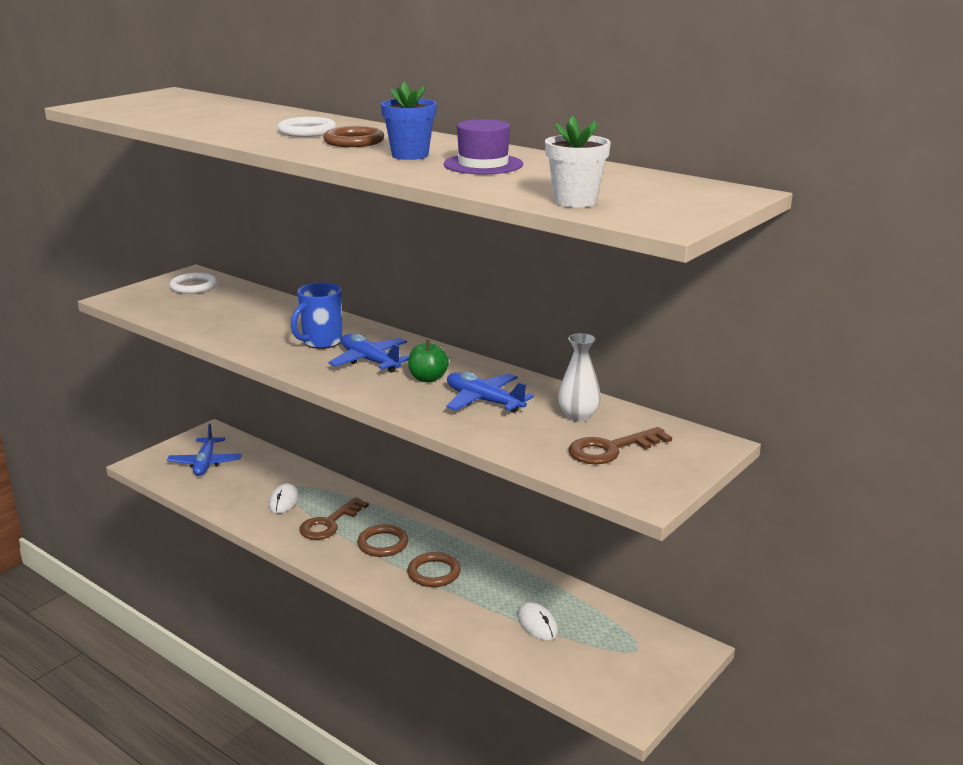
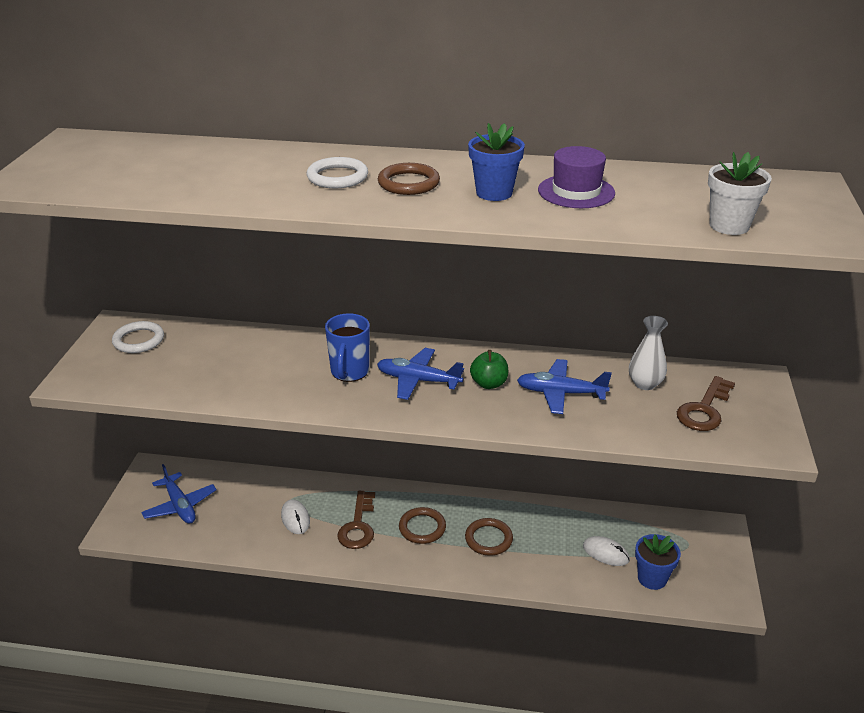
camera: 30 degrees left, 10 degrees up
(562, 661) = (652, 578): none -> blue flower pot

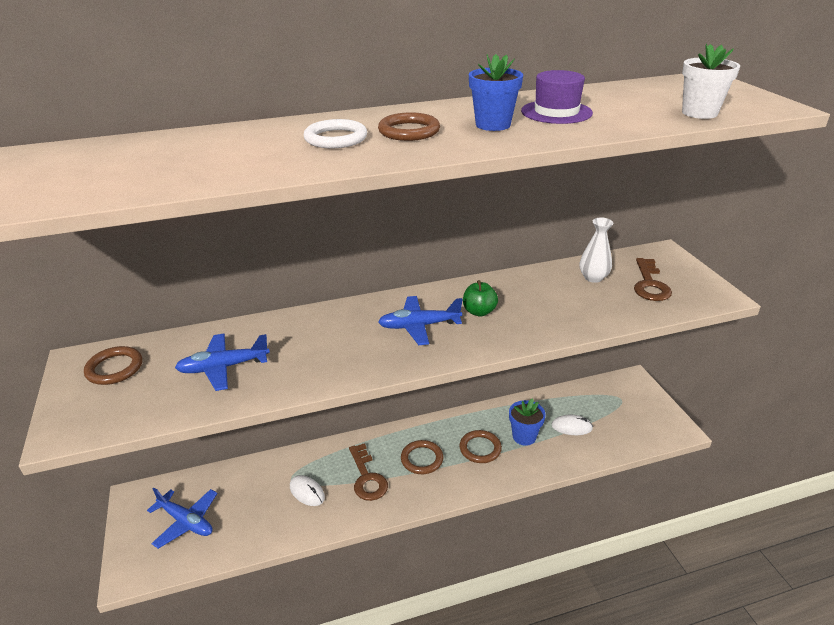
camera: 25 degrees left, 0 degrees up
(138, 340) = (114, 368): white ring -> brown ring
(349, 372) = (353, 337): blue mug -> none
(560, 393) = (540, 302): blue plane -> blue plane (223, 367)
(652, 578) = (616, 434): blue flower pot -> blue flower pot (524, 436)

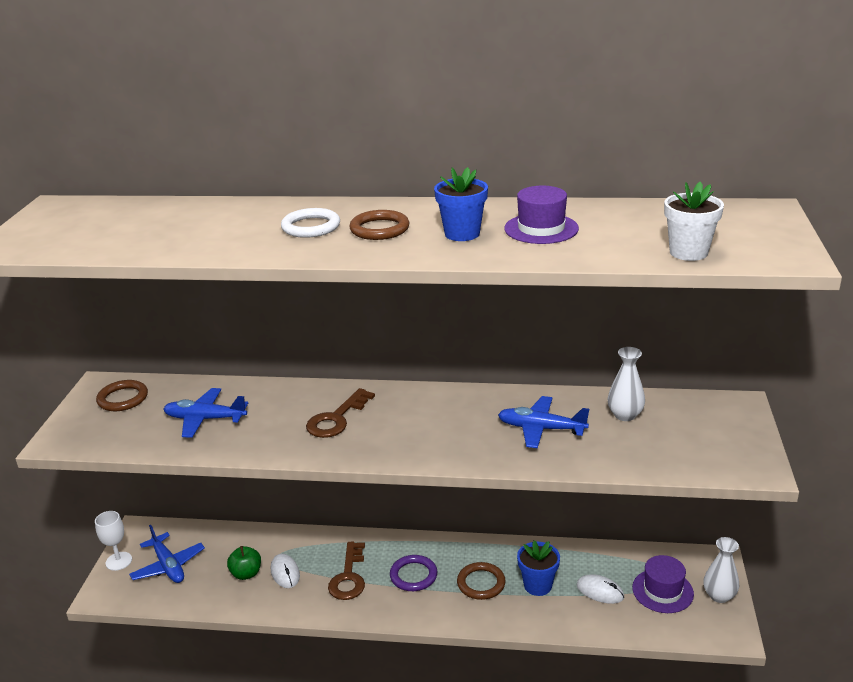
camera: 25 degrees right, 5 degrees down
(129, 533) = (119, 561): none -> white goblet
(419, 326) = (400, 423): blue plane -> blue plane (541, 429)
(422, 459) = (413, 575): brown ring -> purple ring
(479, 311) = (470, 423): green apple -> green apple (246, 574)
(614, 413) = (662, 591): none -> purple hat
(650, 284) = (684, 437): brown key -> brown key (336, 418)
(653, 405) = (719, 596): none -> white vase

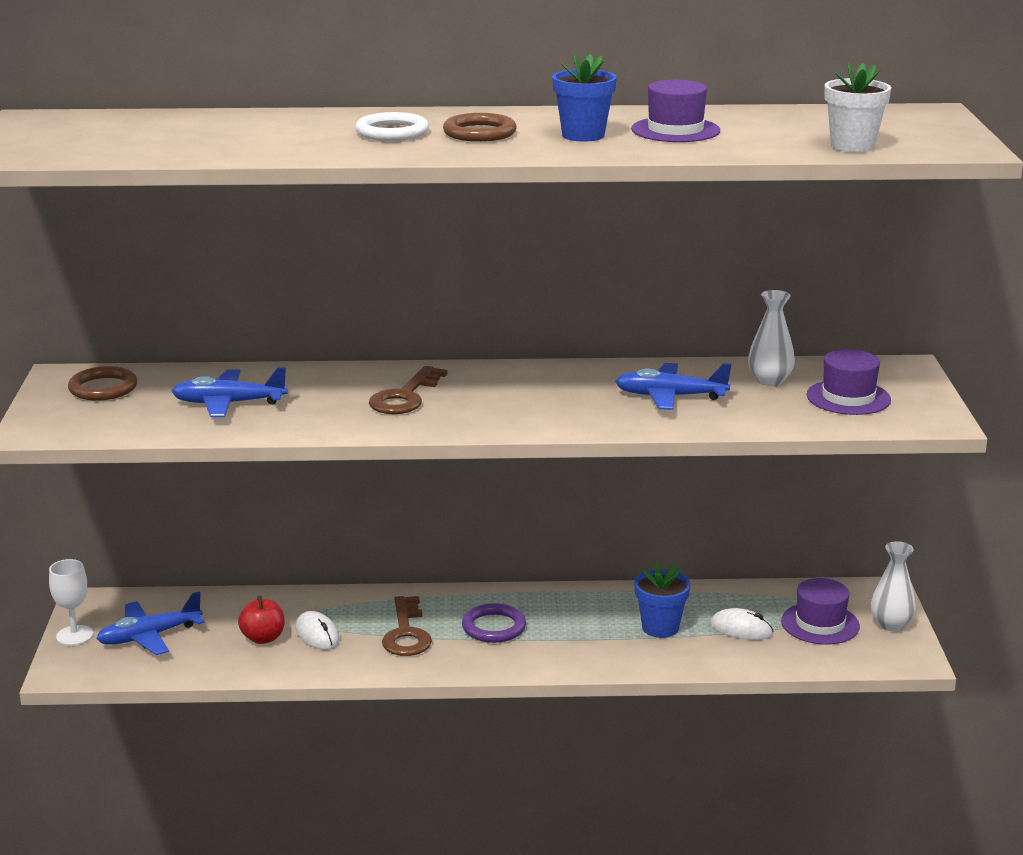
camera: 10 degrees left, 5 degrees down
(168, 566) = (149, 636): blue plane -> blue plane turned 105 degrees clockwise
(246, 574) = (263, 638): green apple -> red apple
(481, 583) = (585, 630): brown ring -> none
(686, 437) = (848, 397): none -> purple hat

